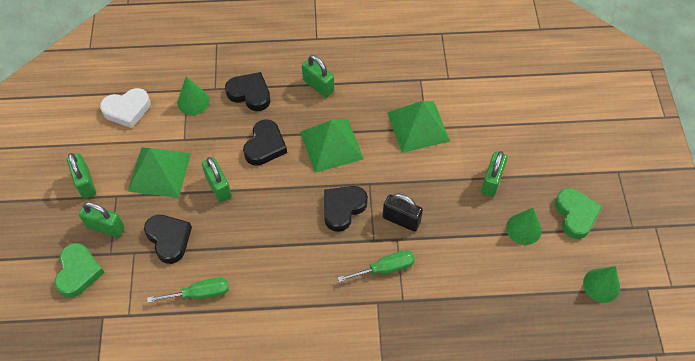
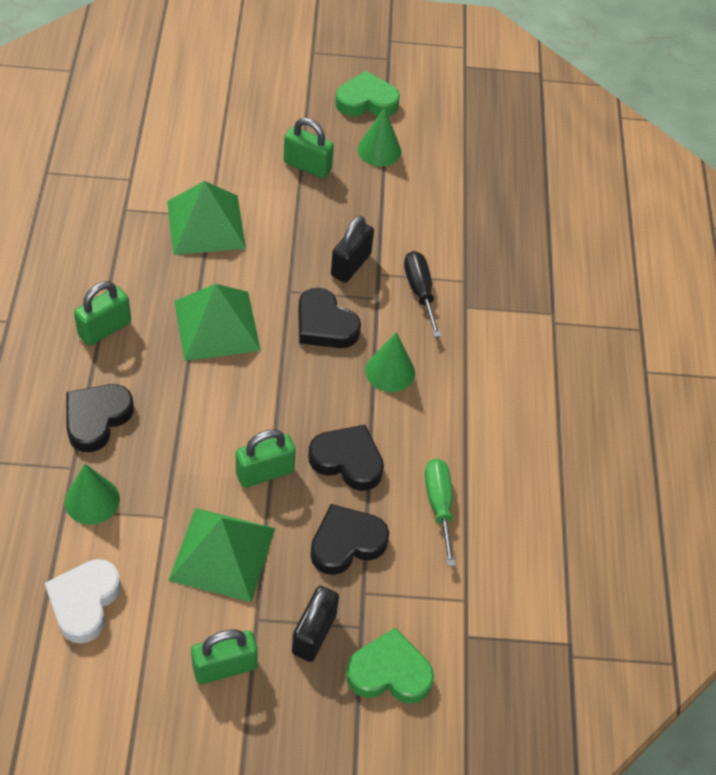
camera: 90 degrees left, 5 degrees down
(105, 227) = (314, 634): green padlock -> black padlock
(127, 110) = (84, 602): white heart -> white heart turned 150 degrees counterclockwise
(265, 146) = (201, 407): black heart -> black heart (347, 461)
(385, 268) = (420, 291): green screwdriver -> black screwdriver
(601, 285) = (459, 101): green cone -> green cone (390, 371)

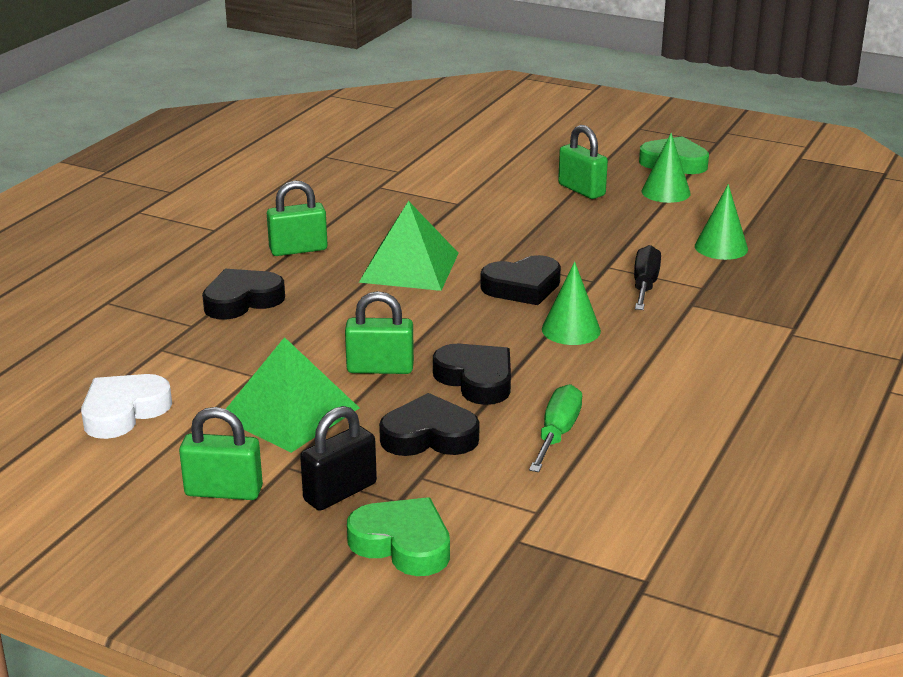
camera: 30 degrees right, 25 degrees down
(92, 500) = (192, 348): green cone -> green cone (721, 247)
(206, 224) = (449, 207): green pyramid -> none
(325, 325) = (522, 287): black heart -> black heart turned 90 degrees counterclockwise
(351, 265) = (580, 255): black padlock -> none

